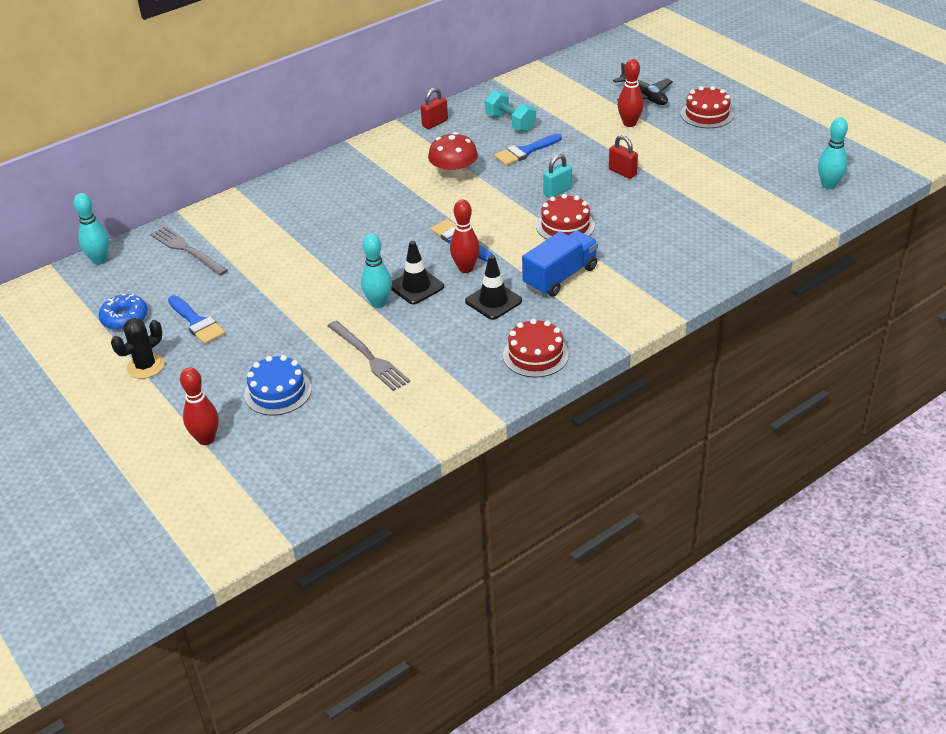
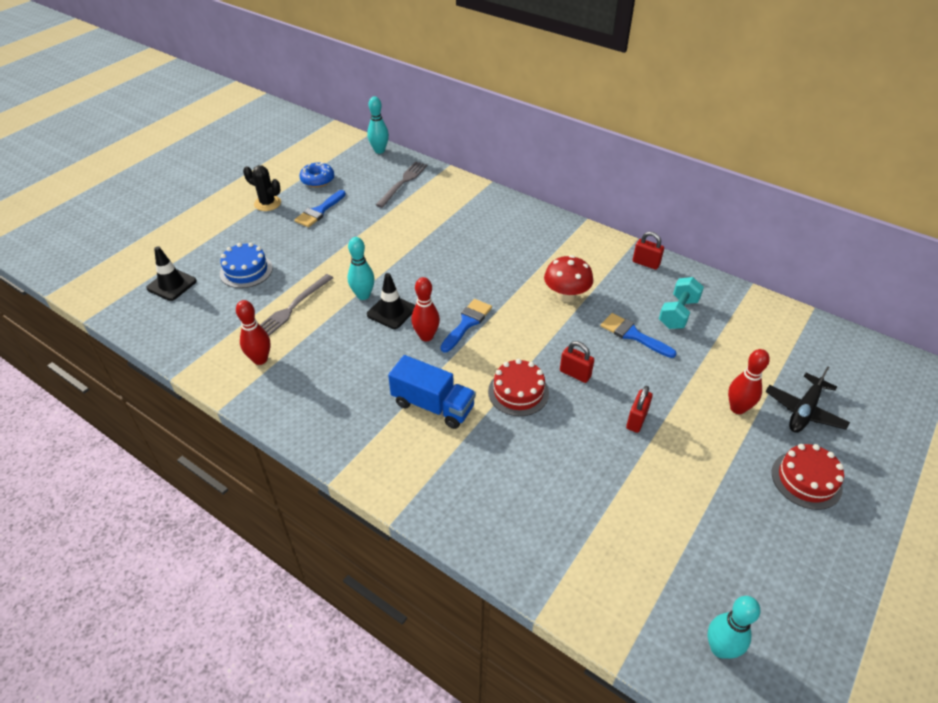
camera: 70 degrees right, 5 degrees up
(206, 439) = (193, 251): red bowling pin -> red bowling pin (260, 359)
(493, 301) = (383, 365): black traffic cone -> black traffic cone (172, 285)
(535, 355) = (311, 412): red cake -> none
(557, 191) = (575, 374): turquoise padlock -> red padlock

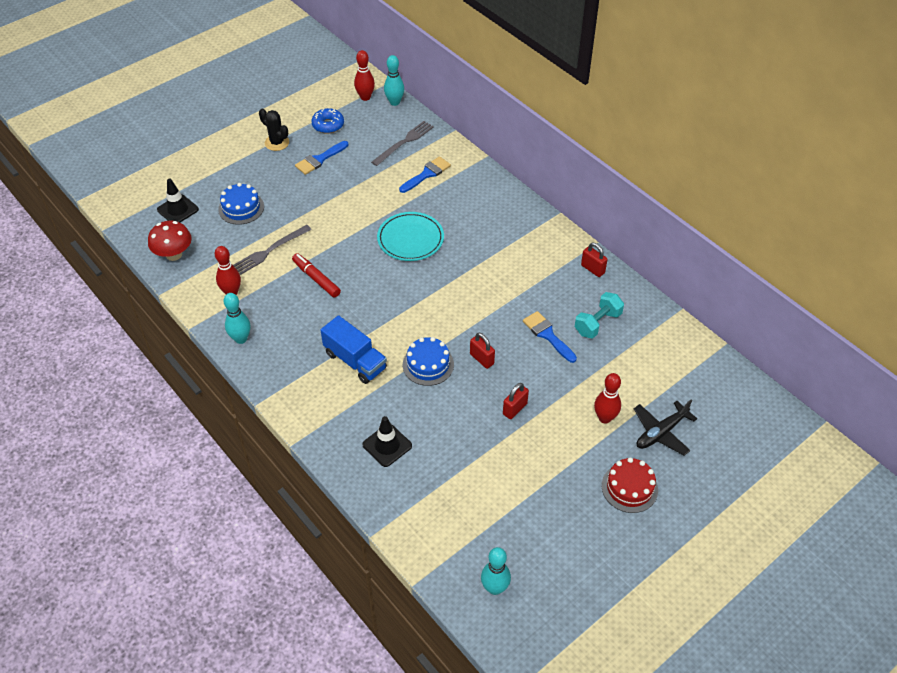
camera: 15 degrees right, 5 degrees up
(356, 326) = (316, 279): none -> red marker
(363, 295) = (331, 251): turquoise bowling pin -> turquoise bowling pin (241, 339)
(391, 311) = (350, 271): black traffic cone -> black traffic cone (387, 445)
(426, 336) = (371, 300): red bowling pin -> red bowling pin (365, 97)
(445, 269) = (410, 239): none -> turquoise plate
(467, 323) = (409, 295): blue brush -> blue brush (427, 174)
(518, 392) = (428, 364): red cake -> blue cake
(566, 296) = (505, 286): red mushroom -> red mushroom (174, 254)

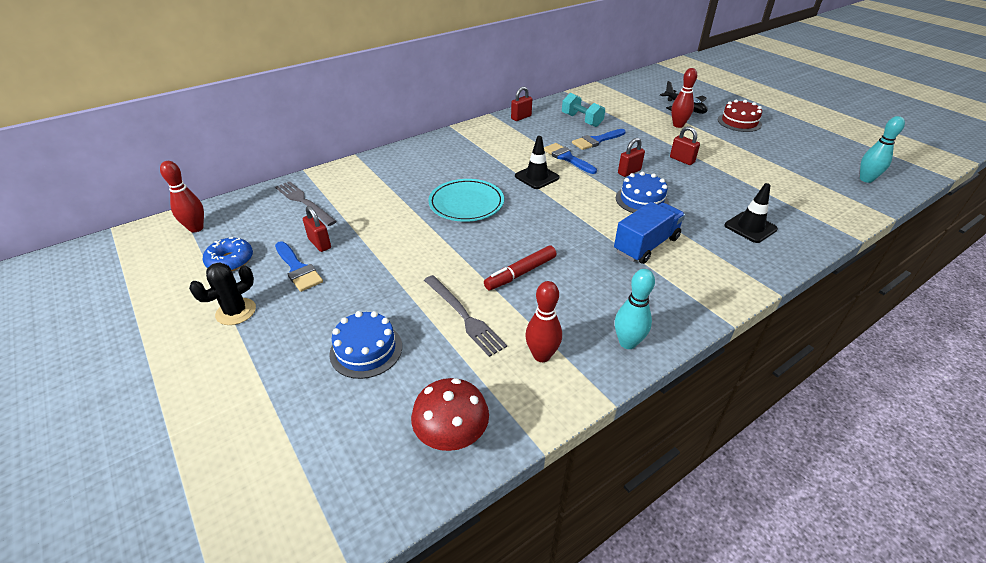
camera: 85 degrees left, 10 degrees down
(178, 209) = (340, 437): black traffic cone -> black traffic cone (536, 177)
(349, 163) = (320, 243): none -> red padlock
(394, 102) = (224, 206): turquoise bowling pin -> none
(427, 174) = (366, 189): blue brush -> blue brush (567, 158)

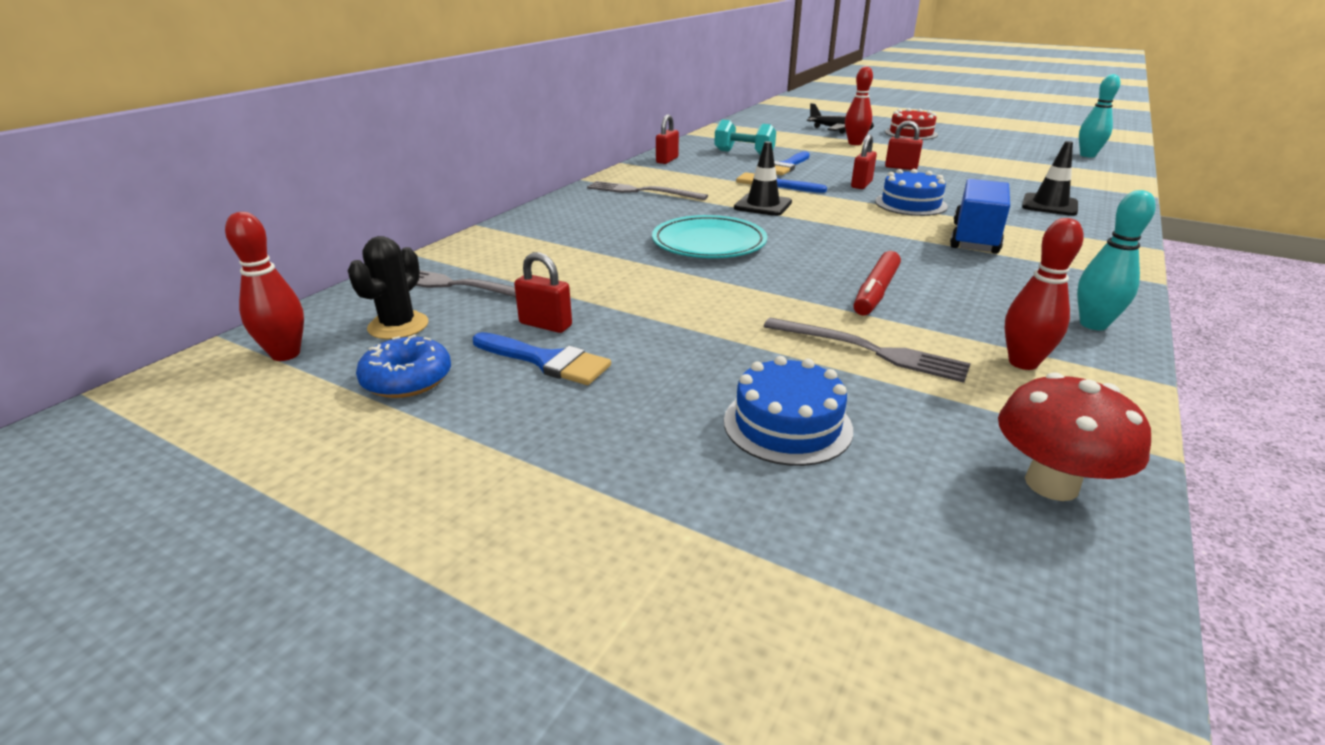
camera: 25 degrees left, 10 degrees down
(236, 312) = (500, 440): black cactus -> black cactus (398, 326)
(474, 146) = (642, 191): none -> grey fork

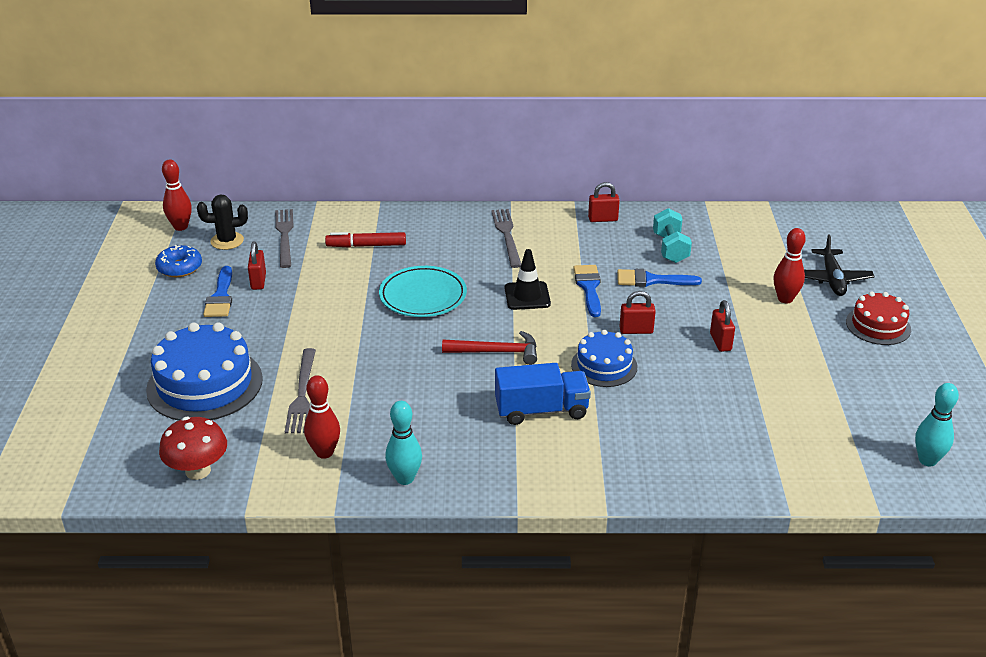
camera: 60 degrees right, 5 degrees up
(787, 425) = (205, 384): blue cake -> blue cake, size x1.69
(854, 235) = (496, 352): none -> red hammer
(876, 292) = (391, 381): red marker -> red marker (366, 246)
(1049, 205) = (680, 443): black traffic cone -> none

